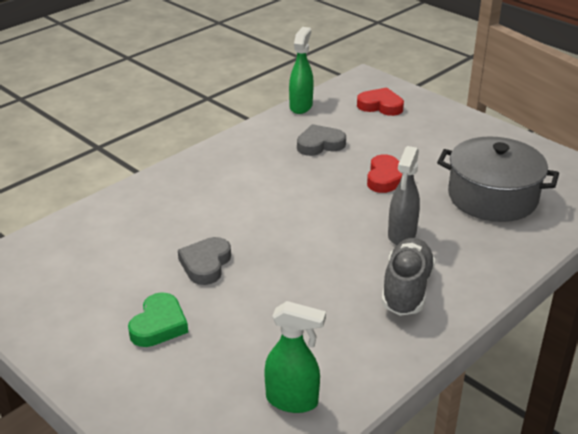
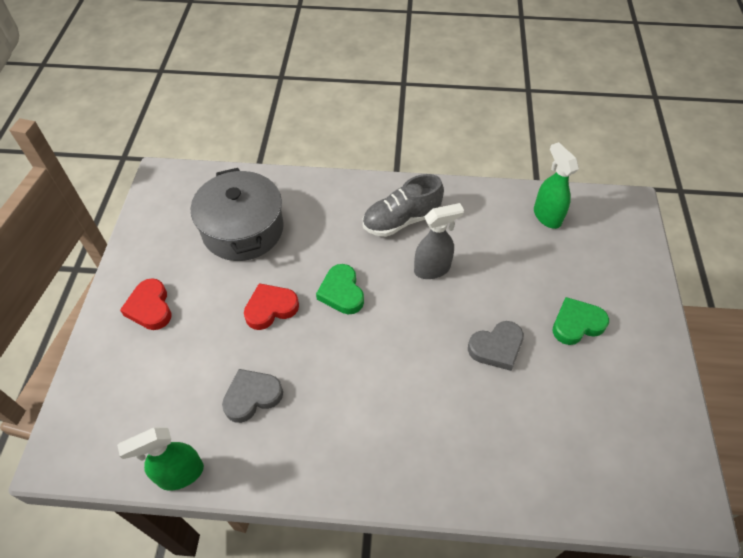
camera: 130 degrees left, 20 degrees up
(320, 144) = (252, 396): grey heart -> grey heart turned 120 degrees clockwise
(361, 216) = (341, 292): none -> green heart
(380, 106) = (127, 396): red heart -> red heart (150, 307)
(401, 235) = (343, 255): grey spray bottle -> grey spray bottle (432, 269)

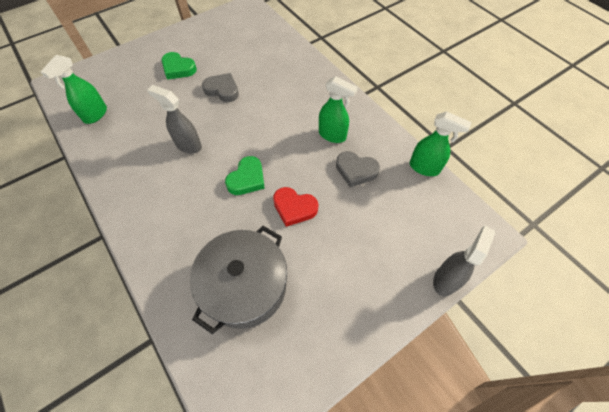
camera: 130 degrees left, 5 degrees up
(79, 372) = (445, 279): none -> grey spray bottle
(150, 307) = (364, 284): red heart -> none
(319, 413) = (332, 135): none -> green spray bottle
(401, 220) = (155, 187): grey shoe -> none

